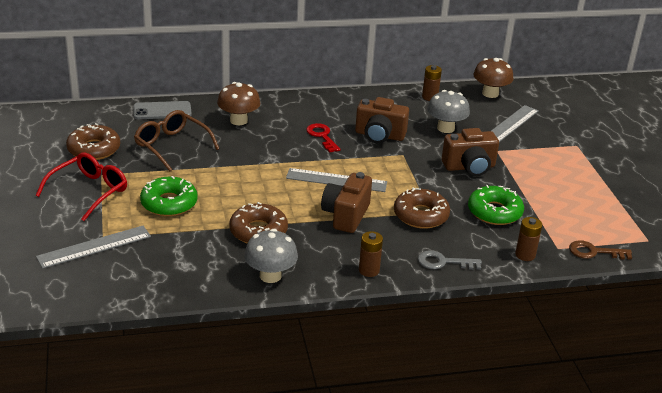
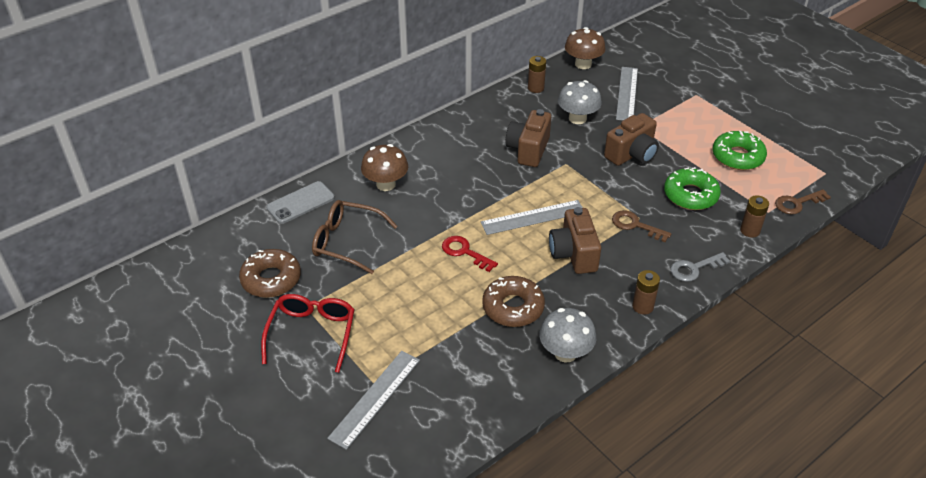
camera: 25 degrees left, 10 degrees up
(169, 203) = (403, 312): green donut -> green donut (737, 156)
(322, 136) = (478, 171): red key -> red key (464, 252)
(379, 135) = (528, 150): brown camera -> brown camera turned 120 degrees clockwise
(421, 215) = (635, 225): brown donut -> brown key

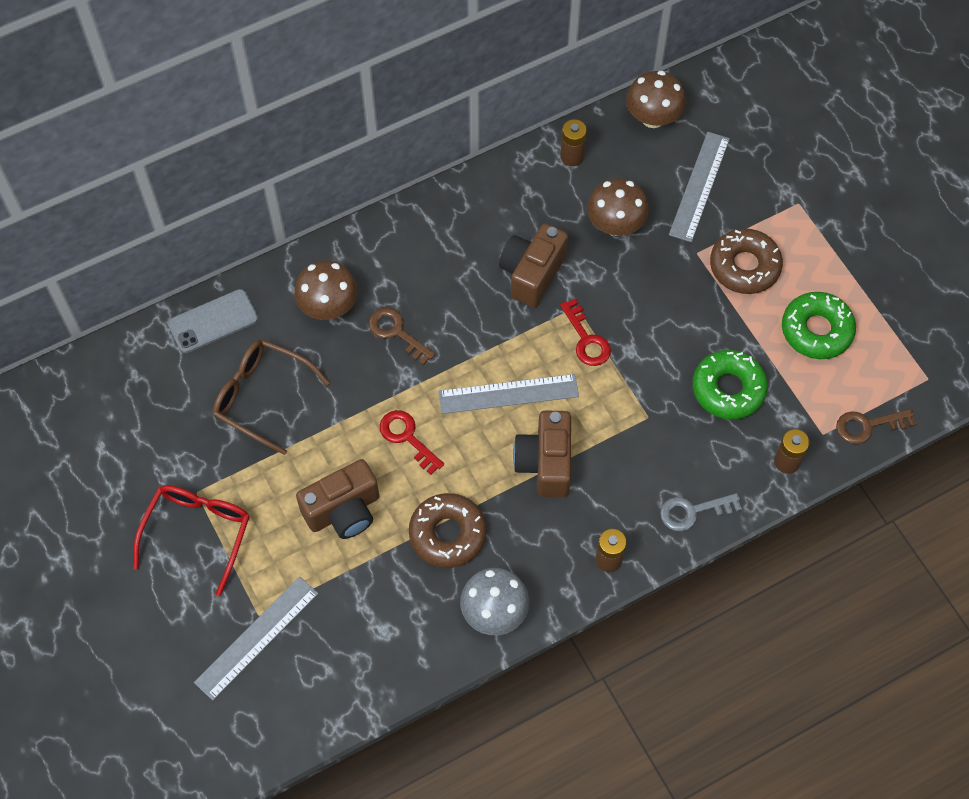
camera: 10 degrees right, 20 degrees up
(271, 279) = (160, 442): brown donut -> brown donut (744, 266)
(577, 118) = (615, 225): grey mushroom -> brown mushroom
(579, 180) = (586, 339): none -> red key
(632, 154) = (671, 304): brown camera -> brown camera (343, 511)
(635, 225) = (638, 429): brown key -> brown key (396, 333)

